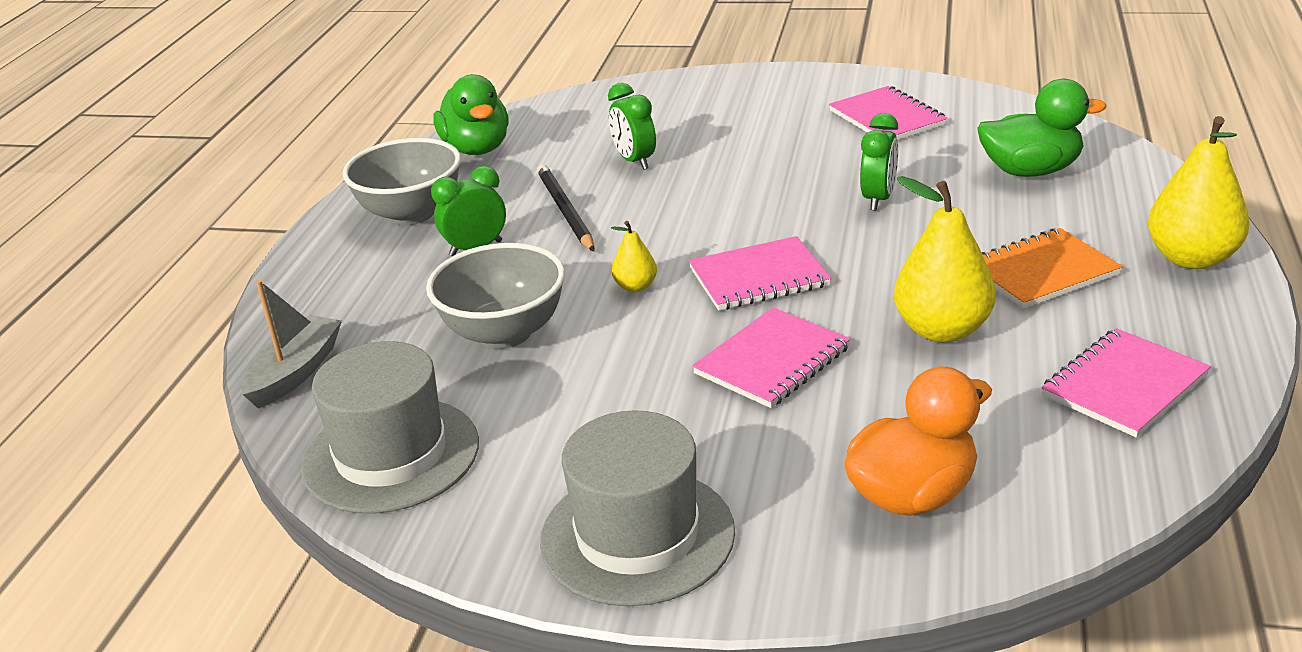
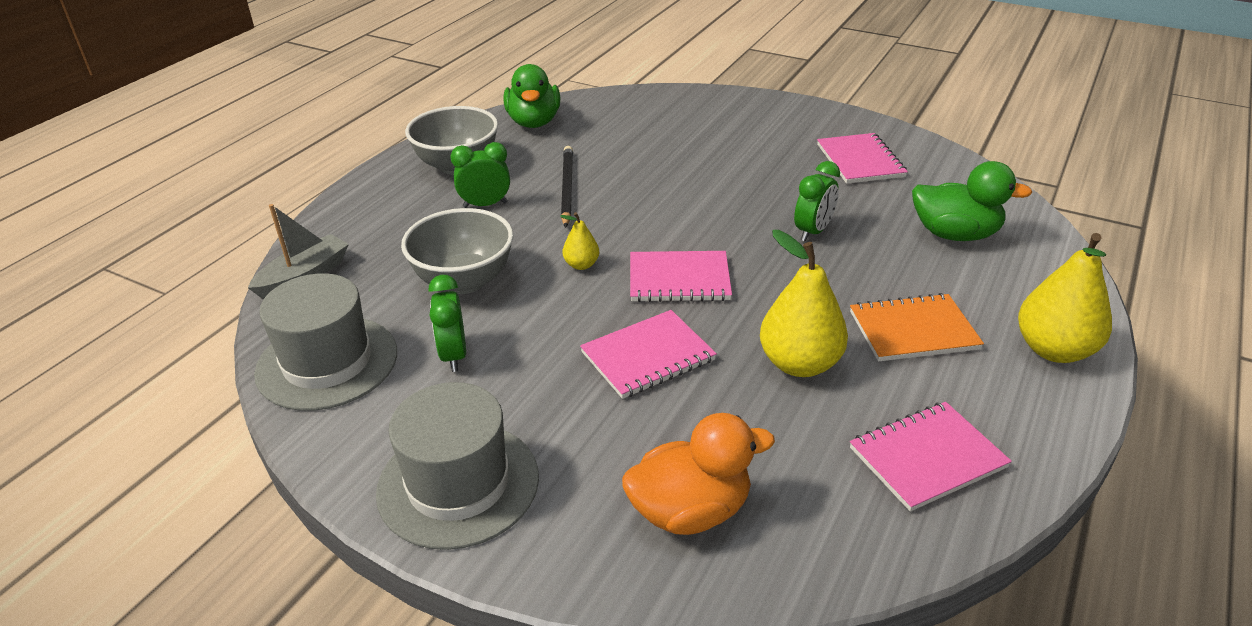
camera: 15 degrees right, 5 degrees up
(634, 161) = (642, 157): green clock -> green clock (453, 355)

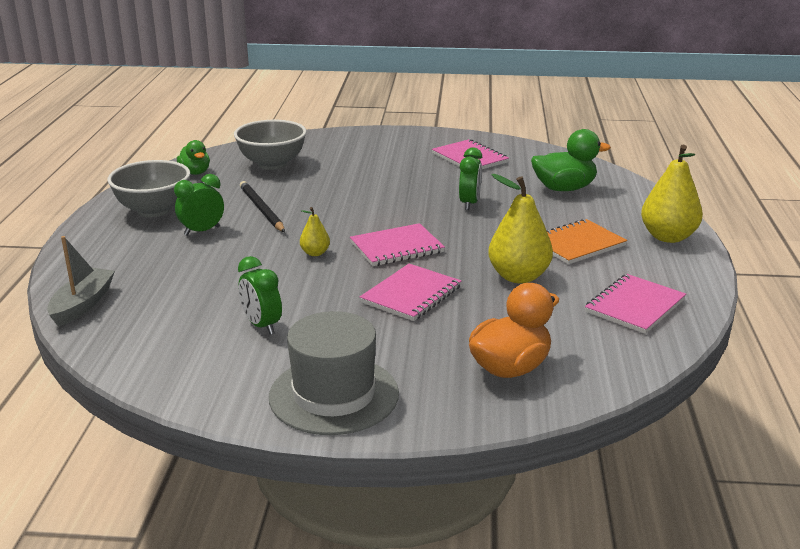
camera: 25 degrees left, 10 degrees down
(327, 362) = (158, 352): grey hat -> none
(464, 281) = (228, 280): grey bowl -> grey bowl (272, 164)
(534, 122) = (195, 172): green duck -> green duck, size x0.63

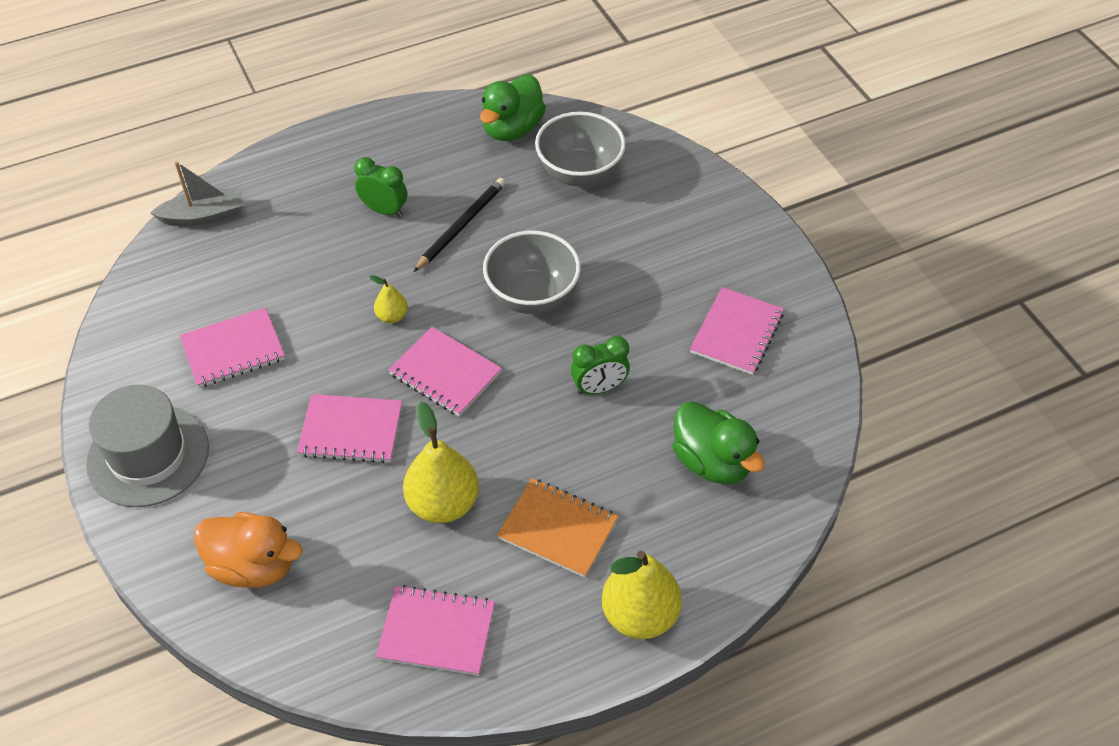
camera: 60 degrees right, 25 degrees up
(153, 210) = (404, 152): grey bowl -> grey bowl (532, 296)
(195, 172) = (512, 129): green duck -> green duck, size x1.59
(261, 325) = (233, 350): green clock -> pink notebook

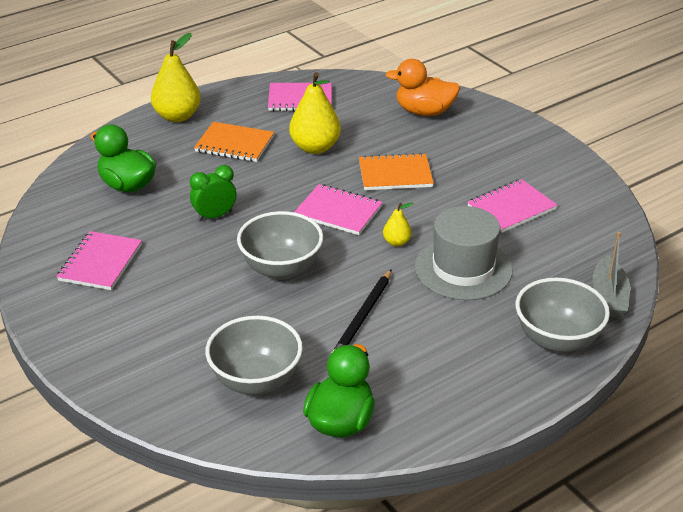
camera: 170 degrees right, 15 degrees down
(148, 455) = (528, 149): grey hat -> grey hat (463, 269)
(204, 216) = (608, 297): grey boat -> grey boat turned 60 degrees counterclockwise
(285, 177) = (557, 340): none -> grey bowl
(351, 430) = (395, 174): pink notebook -> orange notebook
(384, 210) = (442, 321): green clock -> none

